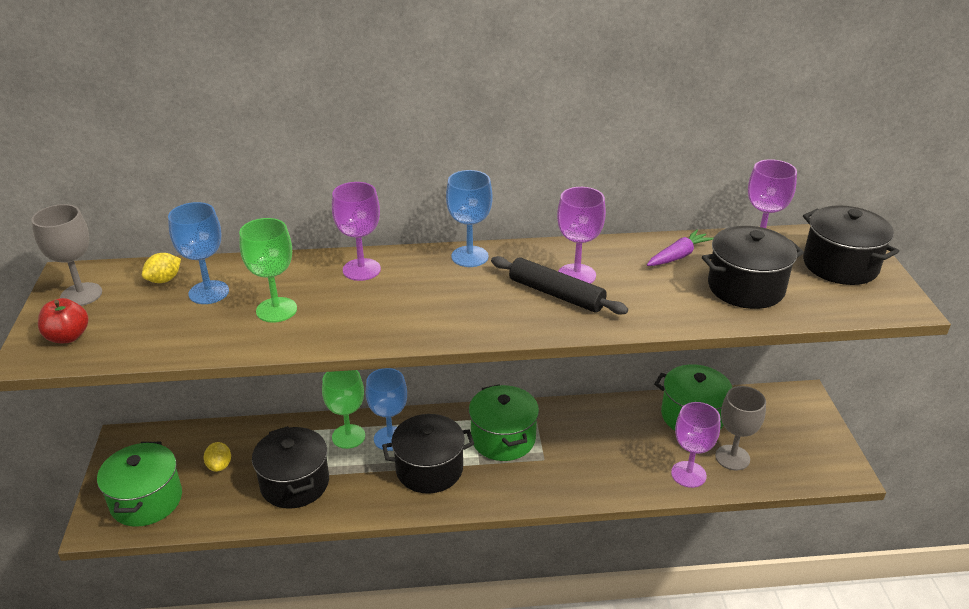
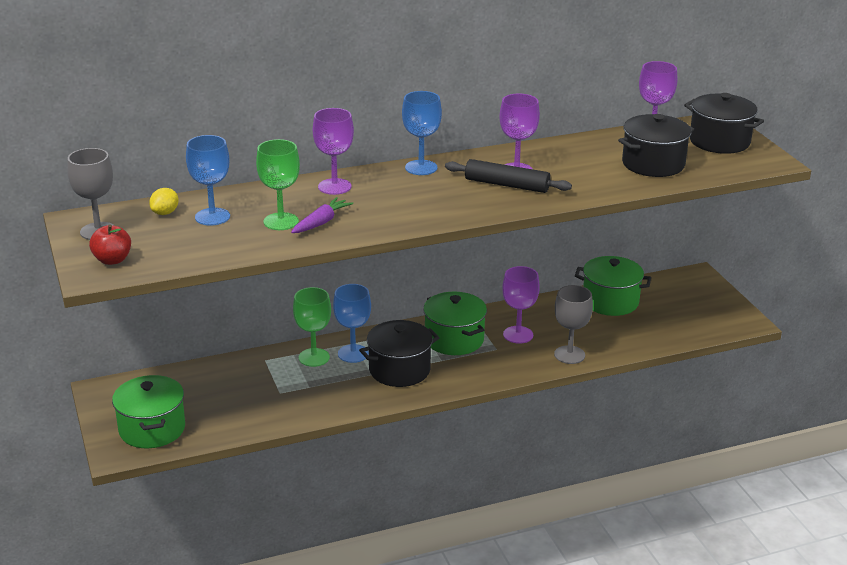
camera: 15 degrees left, 5 degrees down
(219, 465) = (205, 395): yellow lemon -> none
(295, 483) = (283, 397): black pot -> none
(678, 256) = (591, 149): purple carrot -> purple carrot (321, 222)
(688, 474) = (621, 342): purple goblet -> purple goblet (518, 335)
(732, 457) = (653, 325): grey goblet -> grey goblet (569, 355)

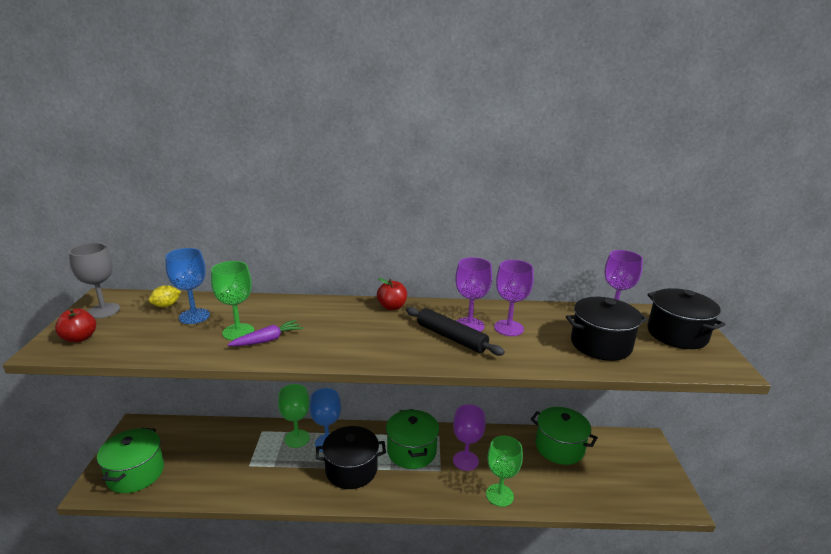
camera: 20 degrees right, 5 degrees down
(334, 186) = (310, 309): purple goblet -> purple goblet (508, 328)
(421, 168) = (392, 307): blue goblet -> red apple
(569, 355) = (499, 495): grey goblet -> green goblet

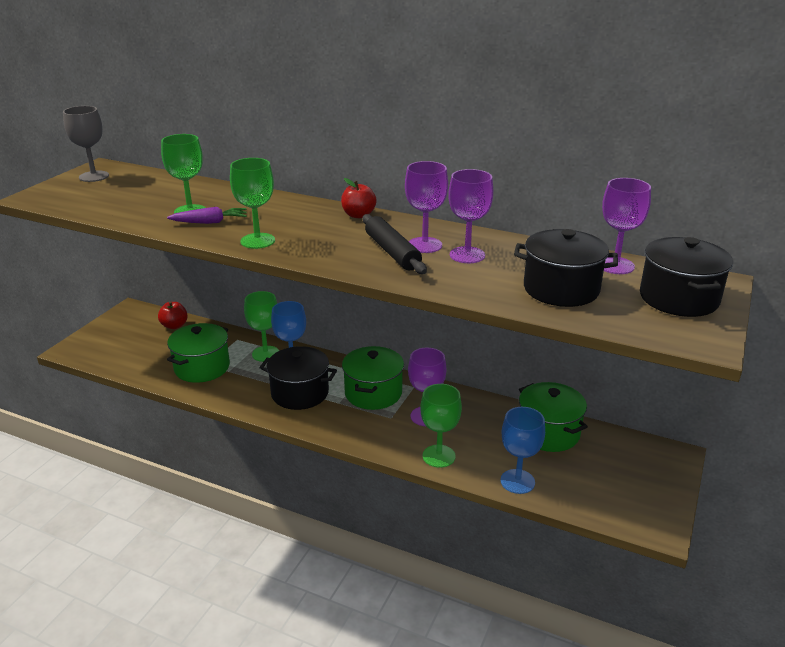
camera: 25 degrees right, 5 degrees up
(79, 338) = (59, 194): red apple -> red apple (174, 326)
(135, 473) = (109, 346): green pot -> green pot (202, 367)
(166, 305) = (147, 180): yellow lemon -> none
(194, 316) = (163, 193): blue goblet -> blue goblet (517, 481)
(329, 351) = (257, 241): none -> green goblet

